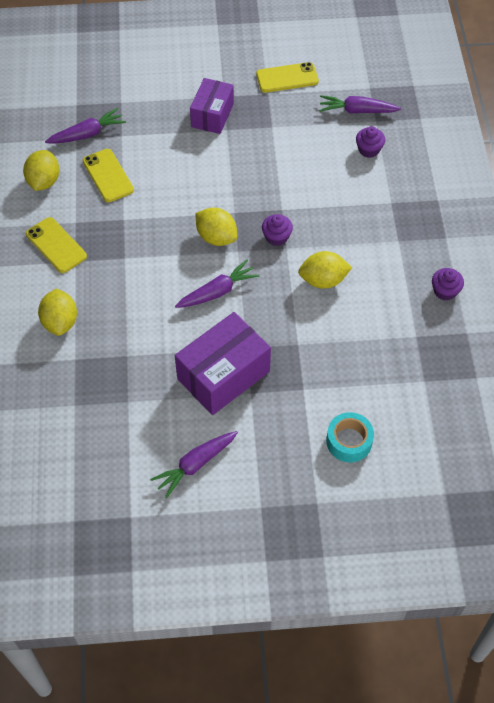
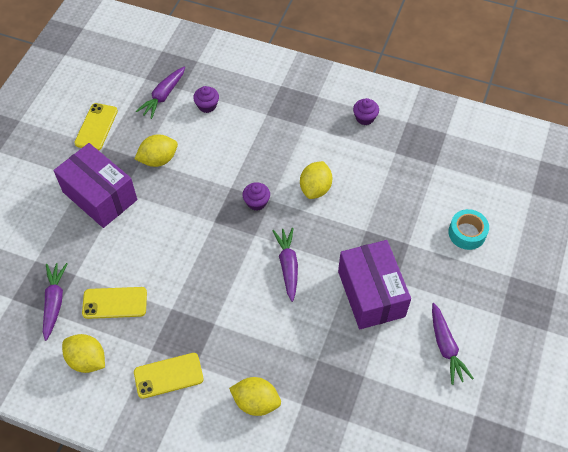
camera: 65 degrees left, 0 degrees up
(212, 115) = (100, 196): purple box -> purple box, size x1.52
(216, 237) = (232, 245): yellow lemon -> yellow lemon (158, 159)

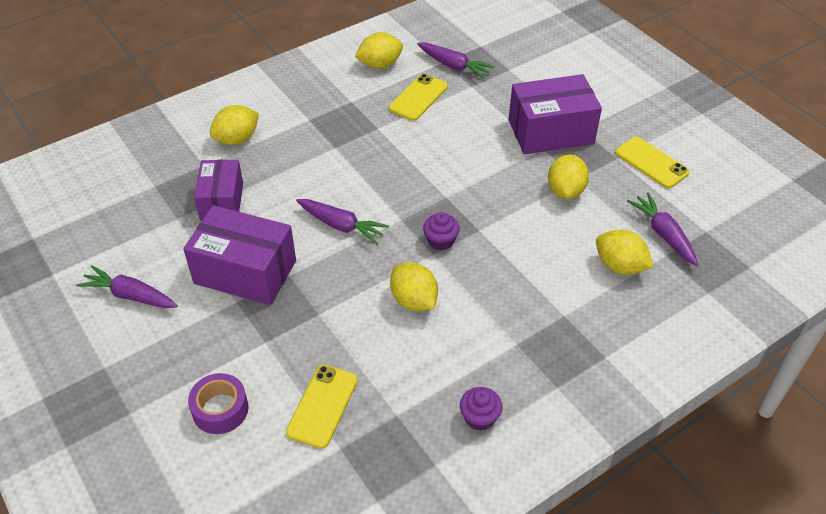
camera: 125 degrees right, 10 degrees down
(168, 375) = (317, 101): yellow phone -> yellow phone (322, 406)
(207, 105) = (619, 266): purple cupcake -> yellow lemon
(326, 359) = (222, 201): none -> purple box
(467, 233) = (220, 409): turquoise tape -> purple tape

